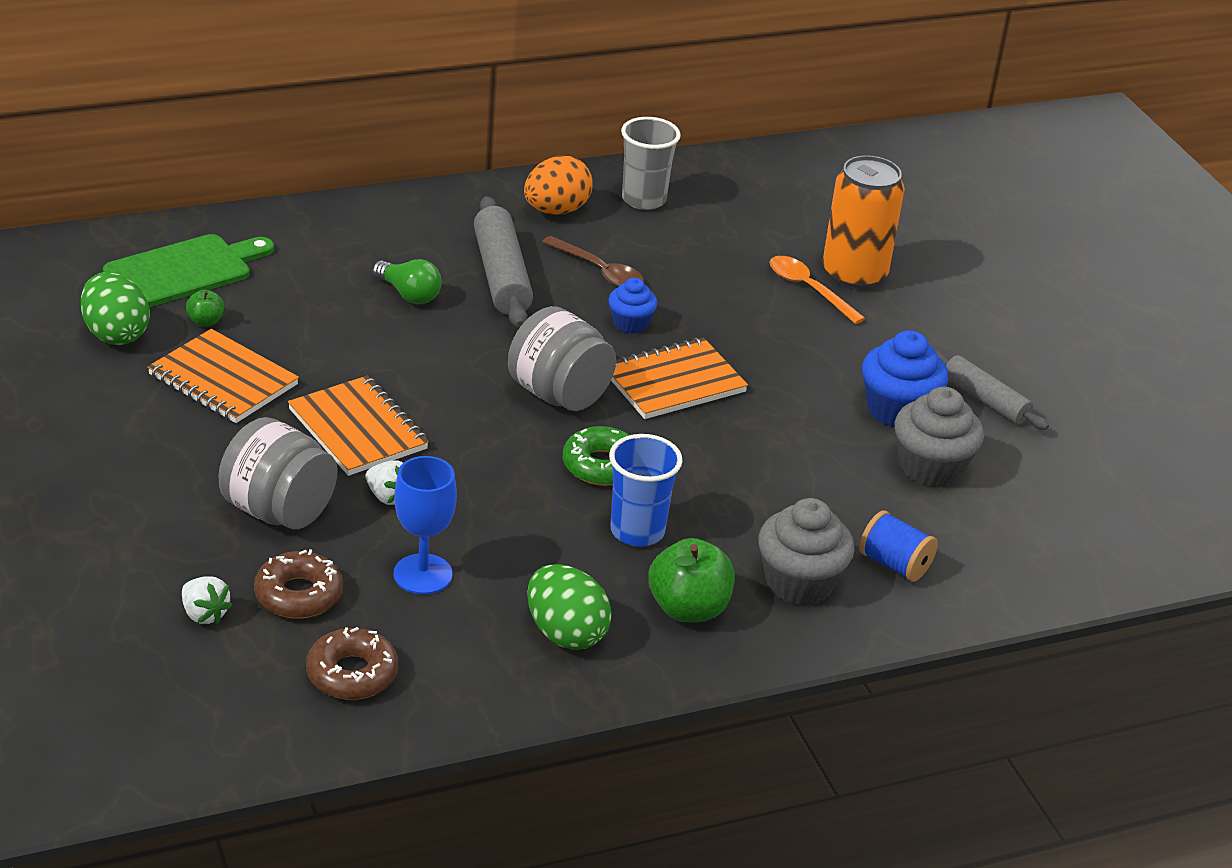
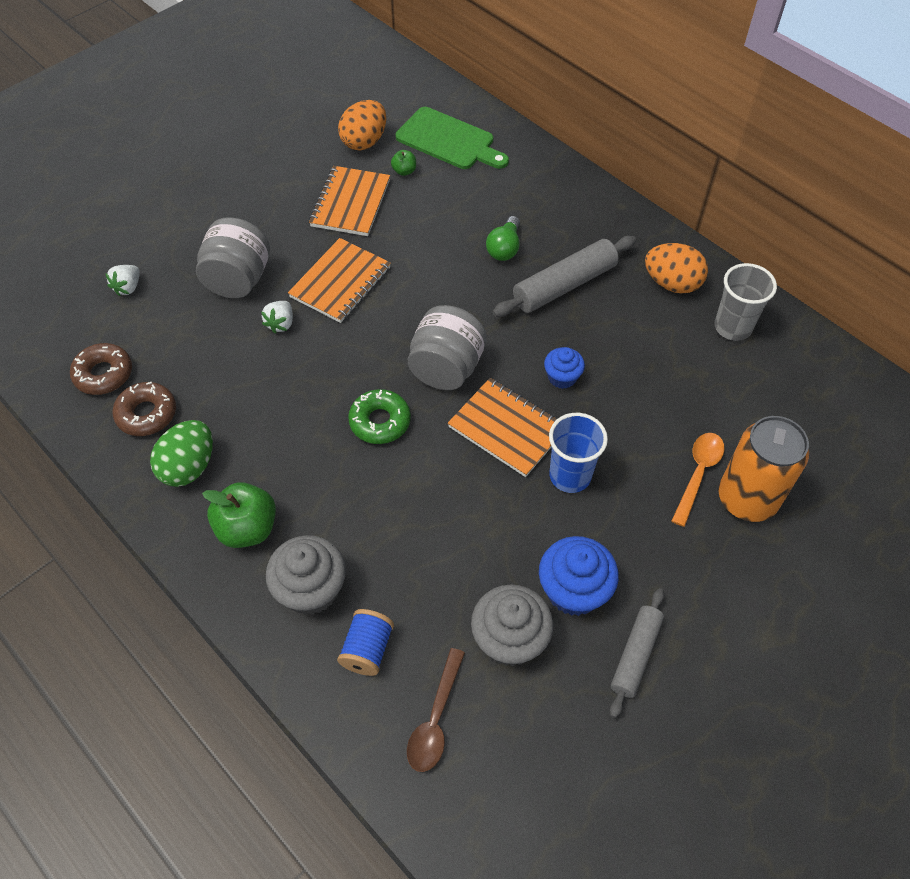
camera: 70 degrees right, 20 degrees up
(116, 334) = (364, 141): green egg -> orange egg
(298, 595) = (164, 321): brown donut -> brown donut (147, 414)
(423, 574) = (212, 371): blue goblet -> none
(599, 271) = (614, 336): brown spoon -> brown spoon (435, 719)
(637, 531) = (317, 468): blue cup -> blue cup (570, 476)

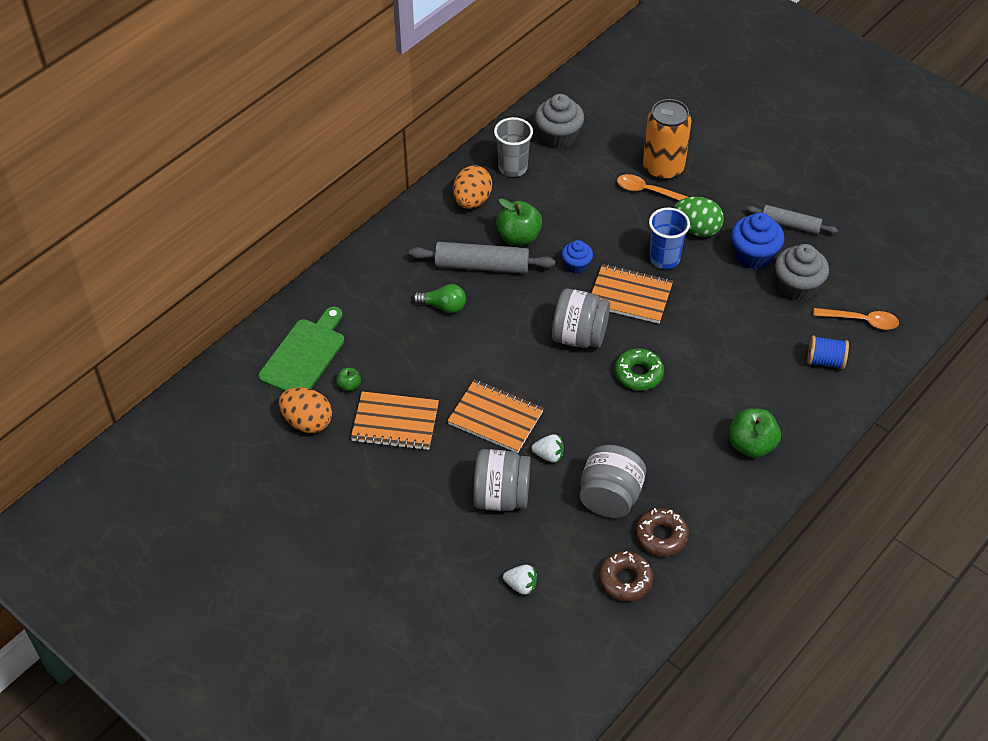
camera: 95 degrees left, 5 degrees down
(189, 467) = (706, 494): green egg -> green egg (696, 229)
(211, 372) = (610, 497): none -> grey jar
(311, 589) = (790, 398): grey cupcake -> grey cupcake (558, 136)
(435, 719) = (861, 321): brown spoon -> orange spoon
(507, 428) = (630, 295): orange notebook -> orange notebook turned 75 degrees clockwise
(564, 285) = (482, 266): grey rolling pin -> grey rolling pin turned 45 degrees counterclockwise
(611, 323) = (518, 237): none -> green apple

